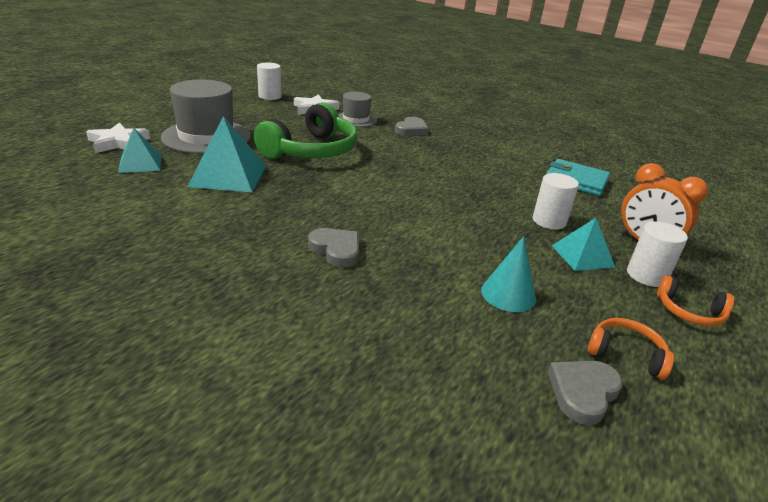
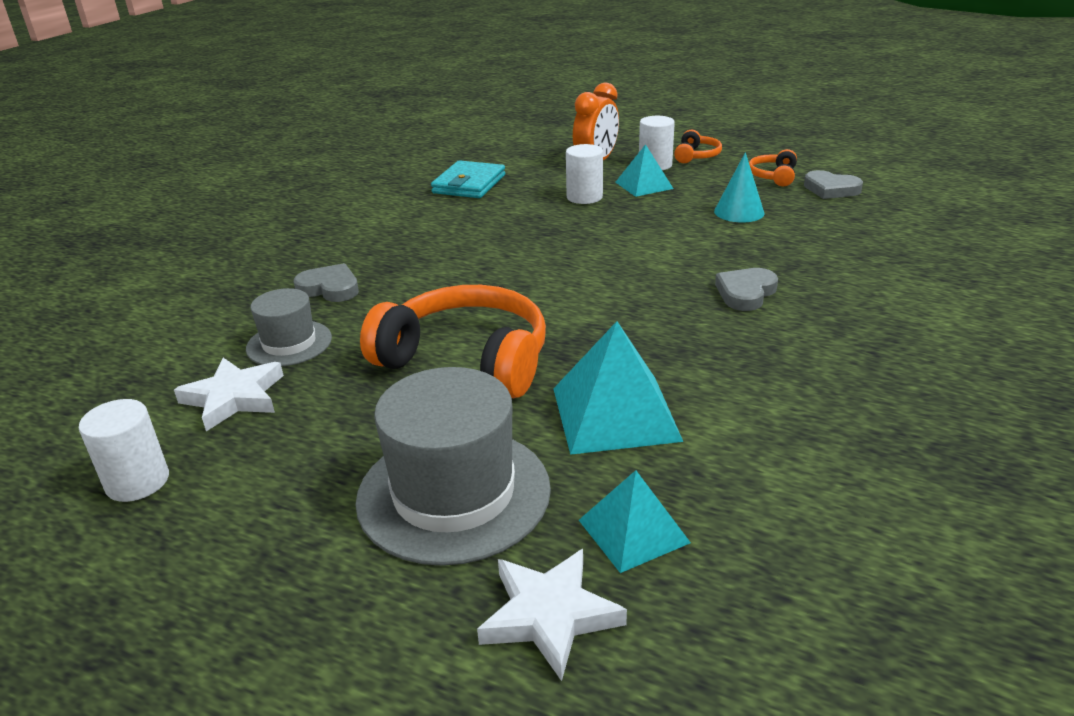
camera: 95 degrees left, 0 degrees up
(312, 150) = (466, 359): green headphones -> orange headphones

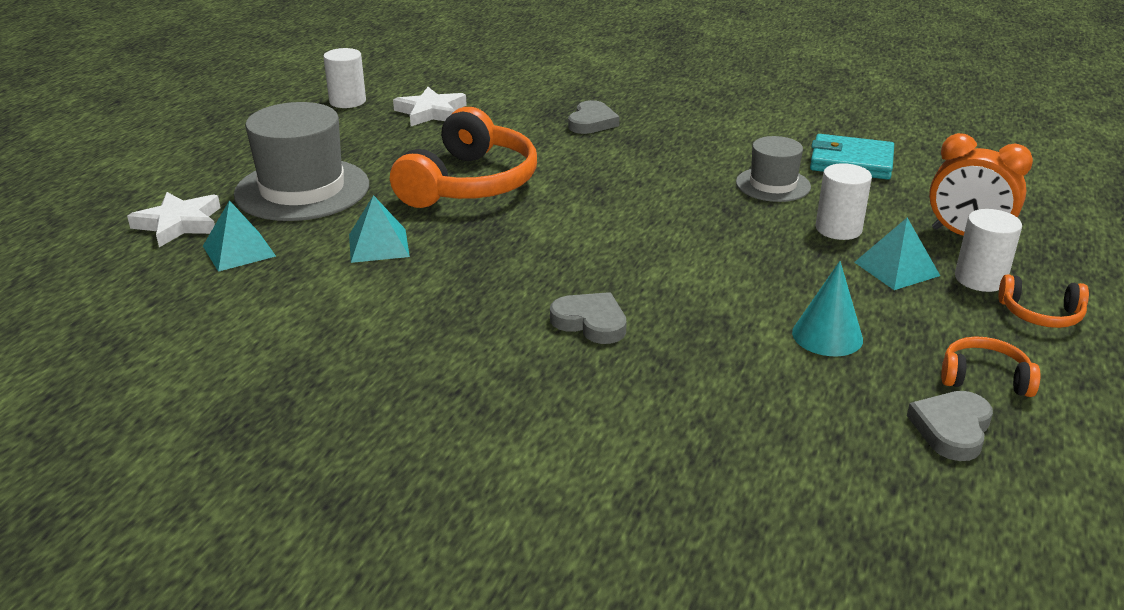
camera: 85 degrees right, 0 degrees up
(289, 343) = (502, 119): grey hat -> grey hat (773, 185)
(614, 413) = (378, 245): turquoise pyramid -> turquoise pyramid, size x0.62

